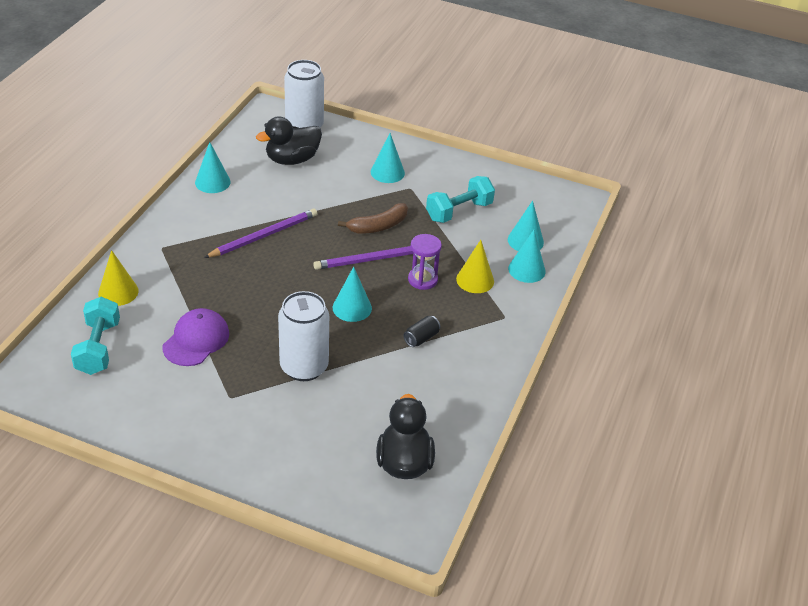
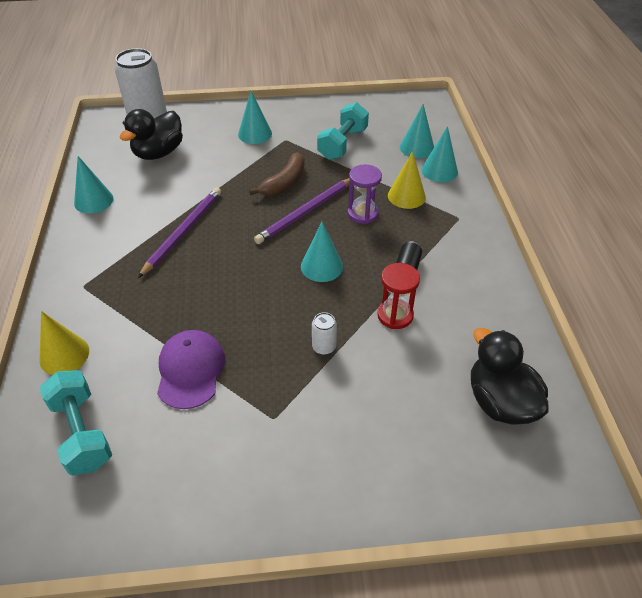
camera: 25 degrees left, 5 degrees up
(304, 367) = (324, 347): white can -> white can, size x0.43
(378, 369) = (395, 315): none -> red hourglass

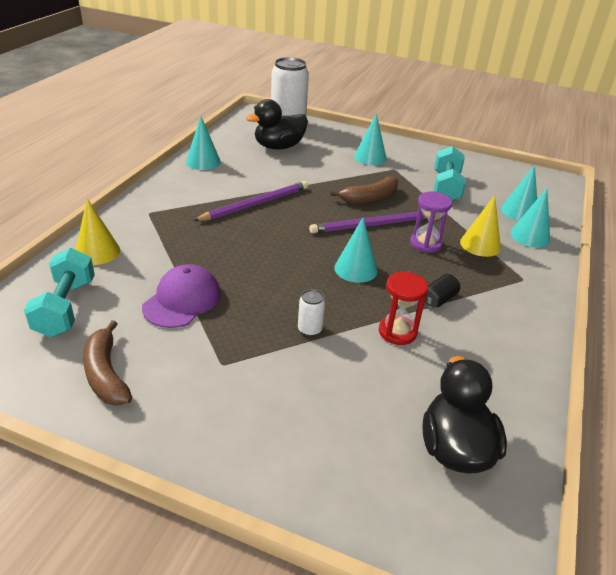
camera: 25 degrees right, 10 degrees down
(177, 481) = (106, 374): none -> brown banana
(342, 144) = (446, 187): turquoise dumbbell -> turquoise dumbbell turned 45 degrees counterclockwise

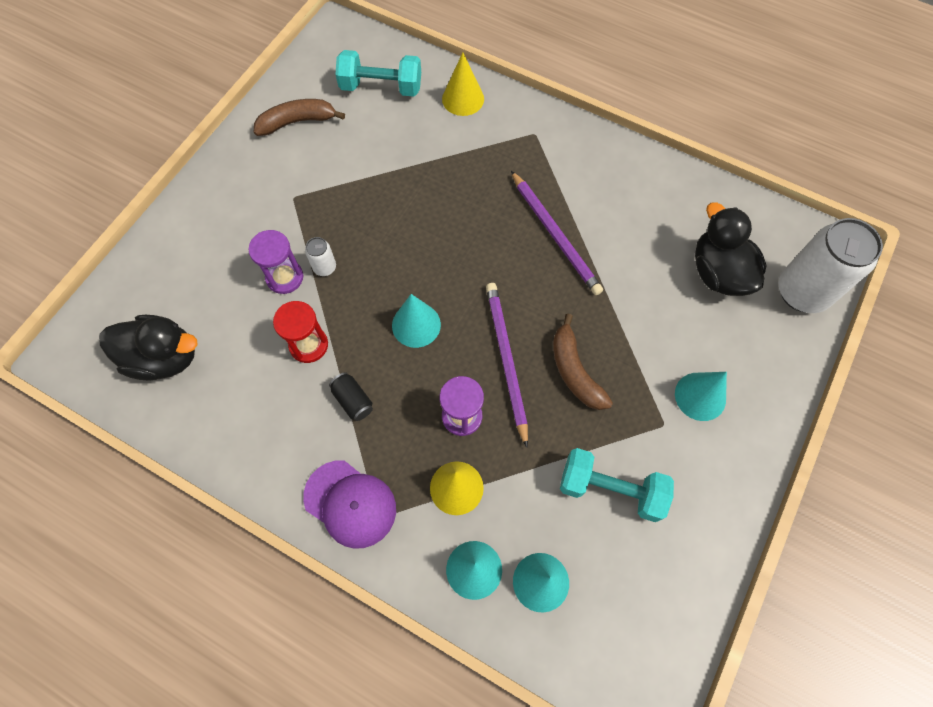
camera: 100 degrees right, 30 degrees up
(182, 300) = (381, 167): purple cap -> purple cap (350, 503)
(203, 161) = (661, 182): turquoise cone -> none
(327, 358) = (285, 277): none -> purple hourglass

